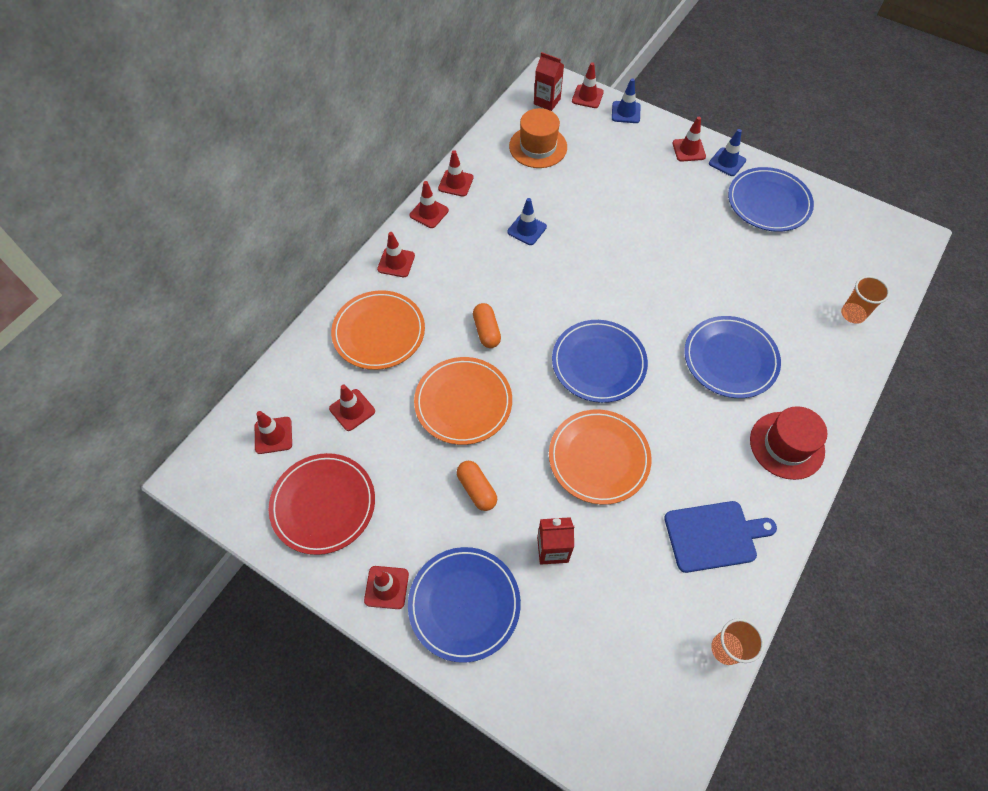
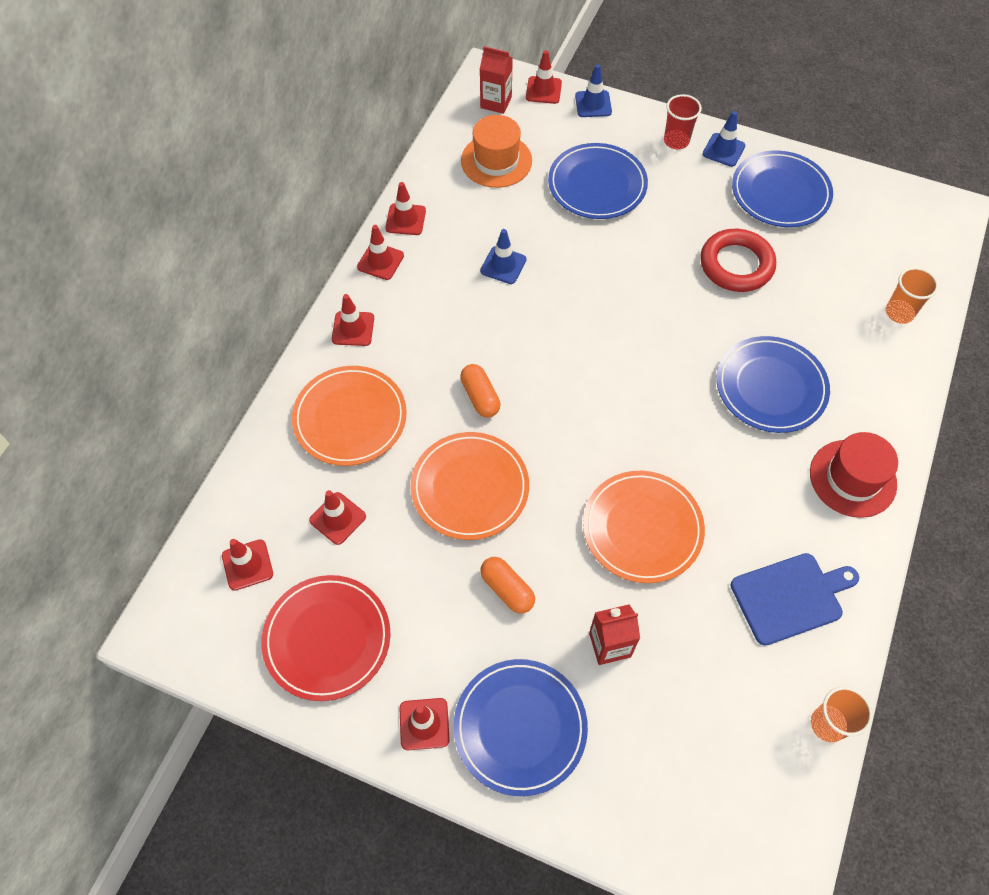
camera: 10 degrees left, 0 degrees up
(598, 363) = (620, 415): blue plate -> blue plate (597, 185)
(688, 150) = (676, 141): red traffic cone -> red cup
(720, 255) = (736, 265): none -> red ring

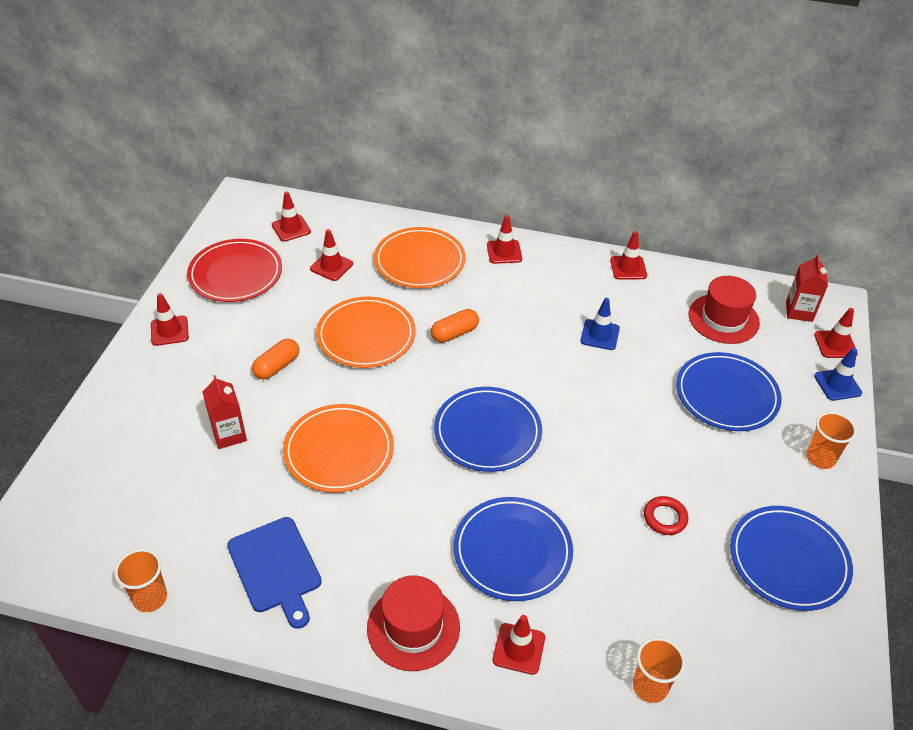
camera: 80 degrees right, 15 degrees down
(380, 261) = (577, 259): red traffic cone -> red traffic cone (519, 649)
(496, 161) = (723, 319): orange hat -> red hat
(520, 727) = (163, 384): blue plate -> blue plate (487, 432)
(676, 141) = (820, 458): red cup -> orange cup
(723, 150) = (829, 503): blue traffic cone -> none
(736, 265) = (665, 518): red ring -> red ring, size x0.53

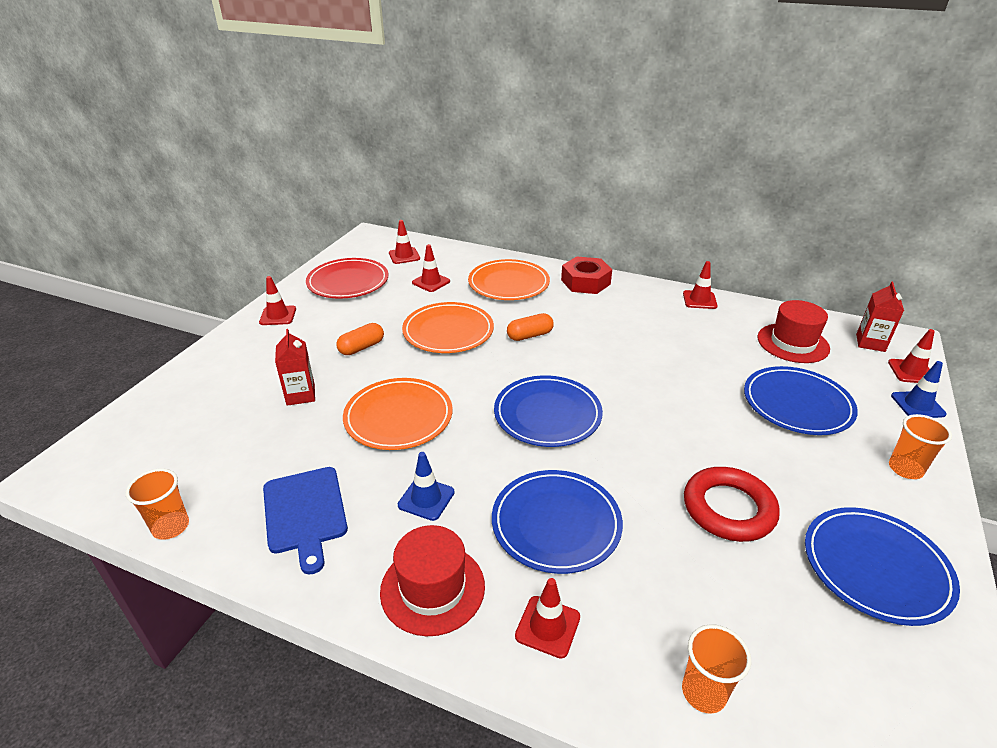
camera: 10 degrees right, 10 degrees down
(504, 252) = (585, 282): red traffic cone -> red nut
(599, 335) = (668, 346): blue traffic cone -> blue traffic cone (426, 499)
(665, 518) = (728, 509): red ring -> red ring, size x1.88

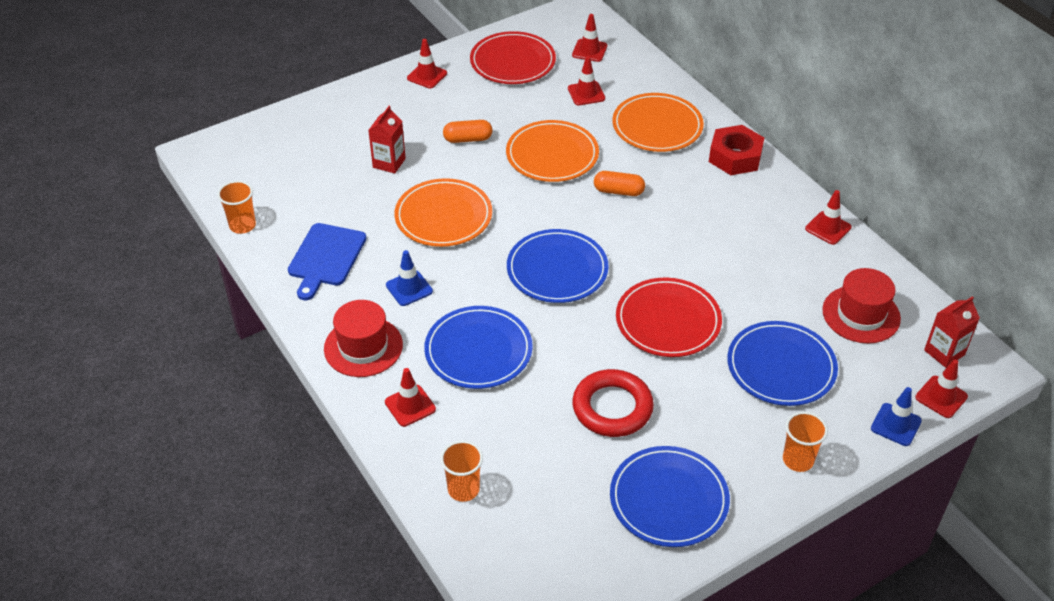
camera: 35 degrees right, 10 degrees up
(679, 411) = (668, 321): none -> red plate

